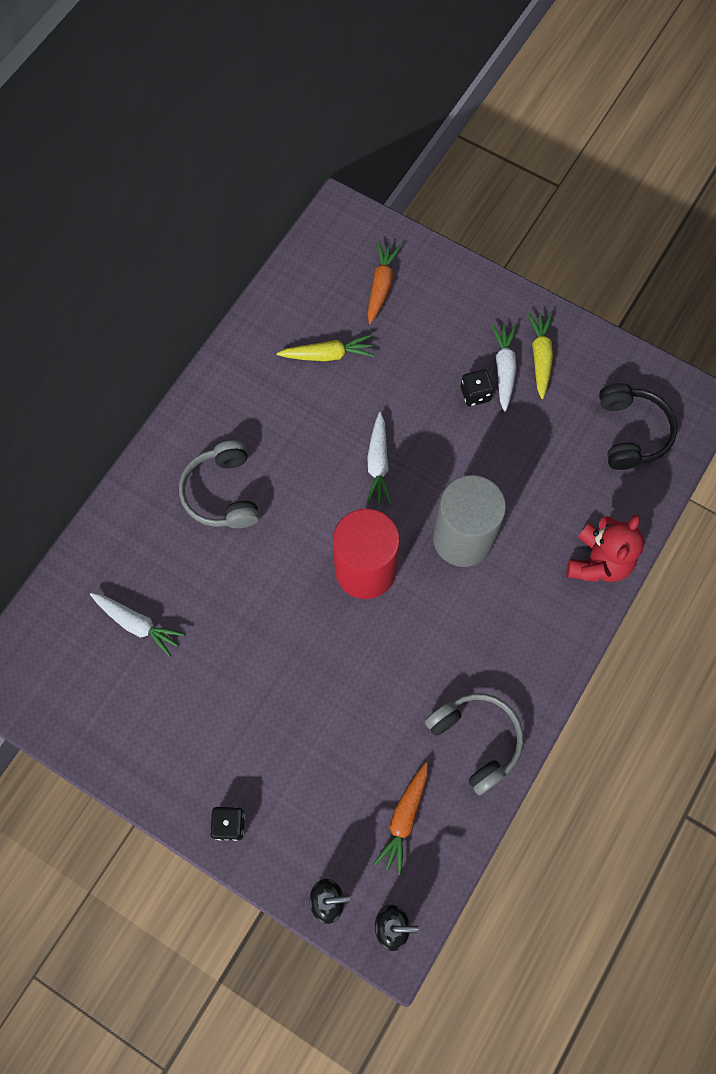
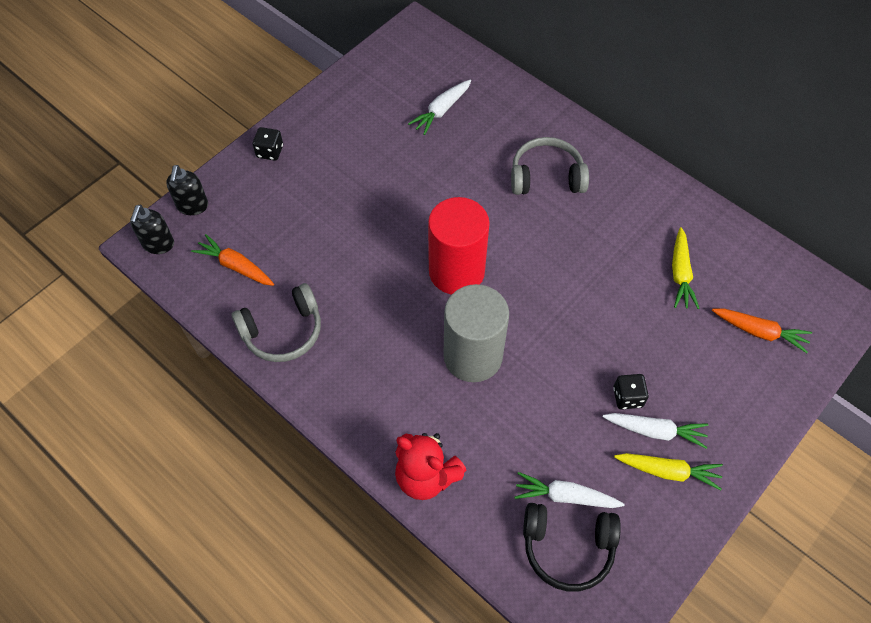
camera: 100 degrees right, 10 degrees down
(378, 464) = (559, 298): white carrot -> white carrot (565, 496)

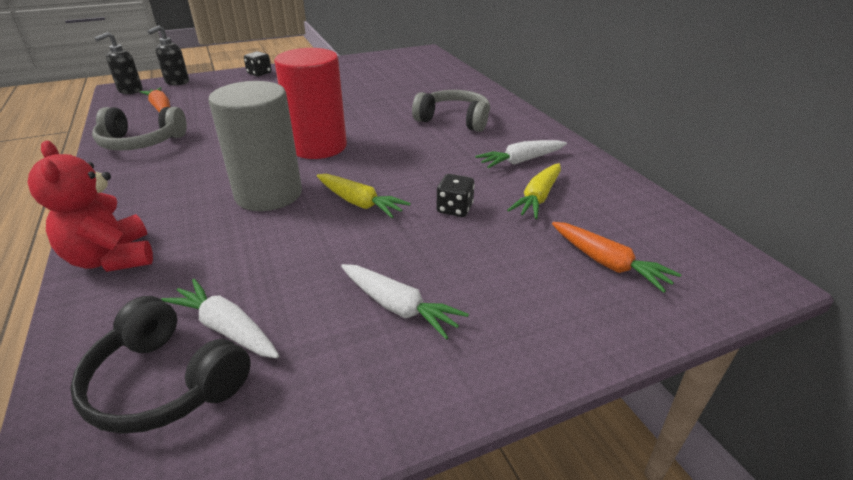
camera: 25 degrees right, 25 degrees down
(441, 111) = (402, 80): white carrot -> white carrot (521, 161)
(627, 397) = (393, 268): black dice -> black dice (454, 209)
(668, 471) = (378, 352): yellow carrot -> yellow carrot (359, 203)

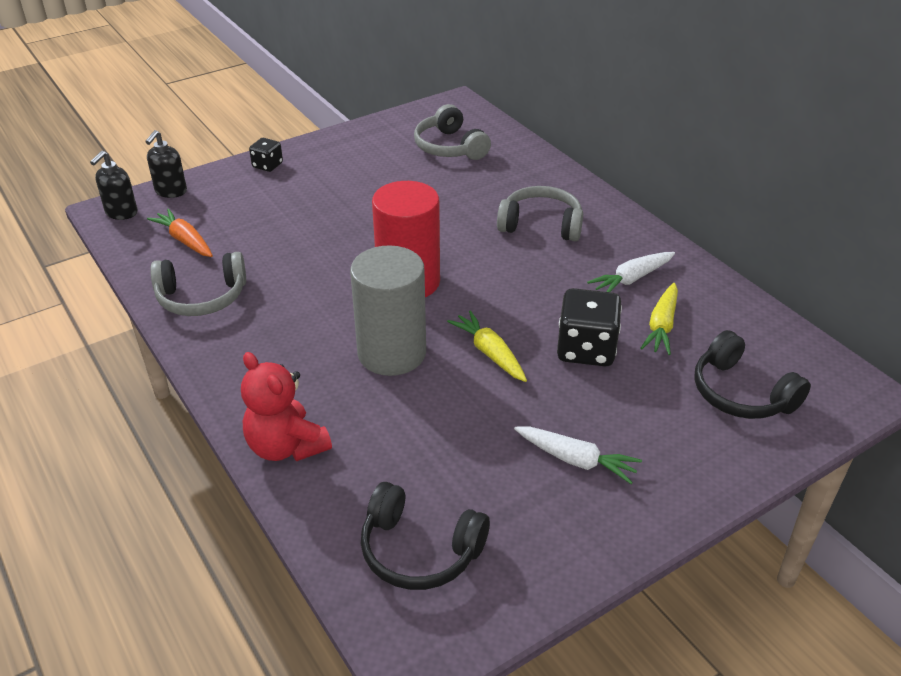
camera: 10 degrees left, 5 degrees up
(226, 328) = (439, 499): white carrot -> none
(359, 203) = (490, 353): yellow carrot -> yellow carrot turned 150 degrees counterclockwise
(404, 72) = (449, 147): none -> grey headphones
(454, 209) = (586, 349): black dice -> black dice, size x1.82
(607, 263) = (741, 393): orange carrot -> black headphones

